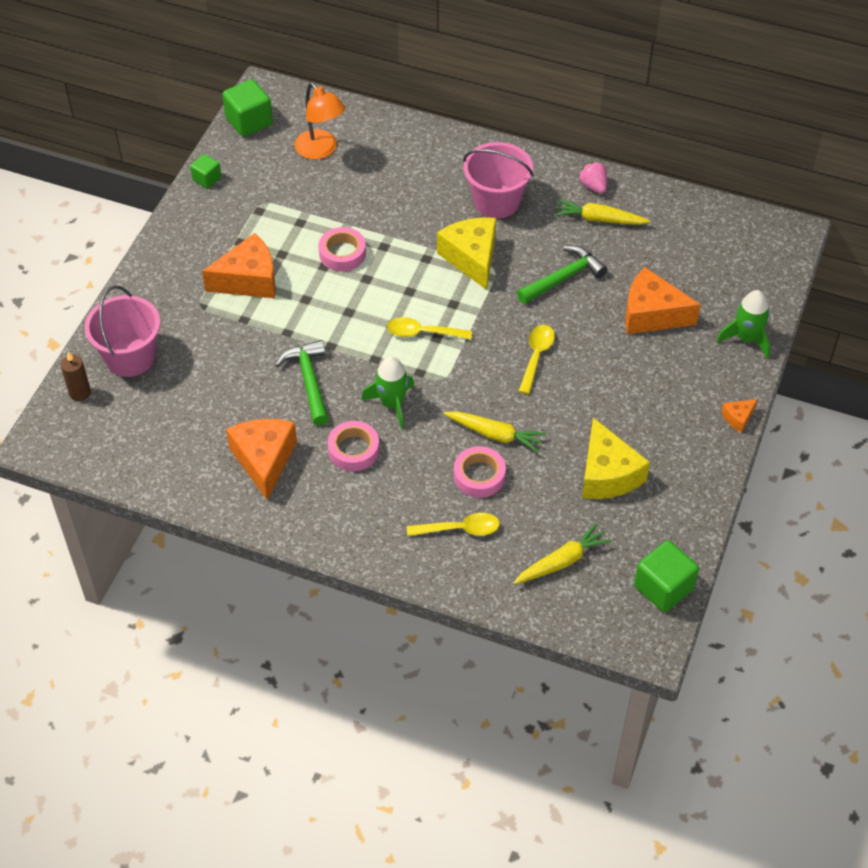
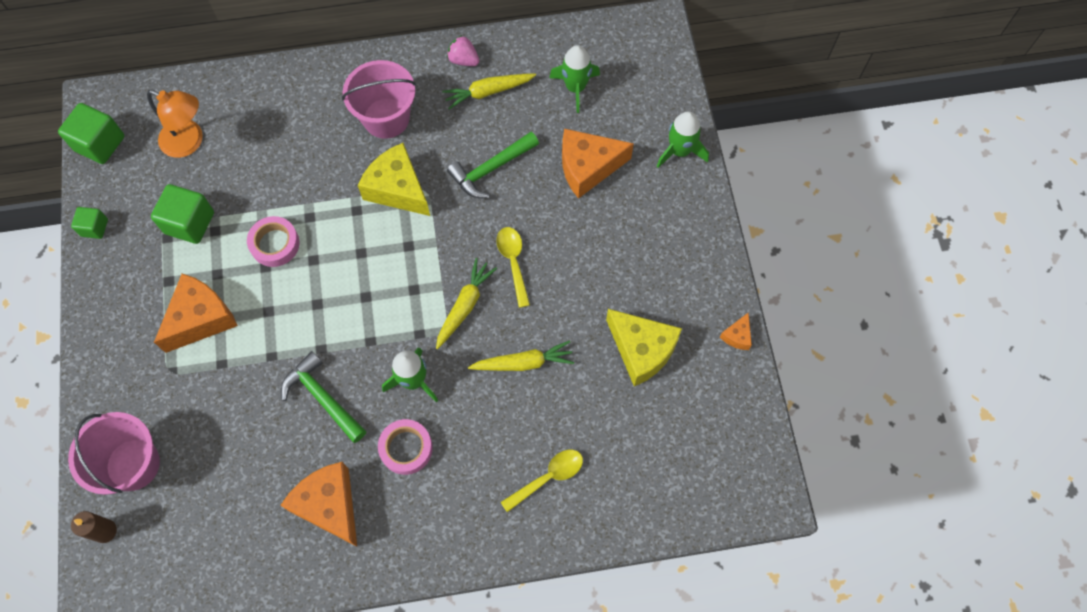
camera: 30 degrees left, 15 degrees up
(422, 333) = (398, 291): yellow spoon -> none
(479, 476) = (533, 413): pink tape -> none
(562, 561) = (653, 459): yellow carrot -> yellow carrot (464, 306)
(563, 278) = (491, 169): green hammer -> green hammer turned 150 degrees counterclockwise
(663, 588) = (751, 437): green cube -> green cube (189, 223)
(681, 248) = (575, 87): none -> green rocket
(738, 418) = (717, 234): orange cheese -> orange cheese (737, 336)

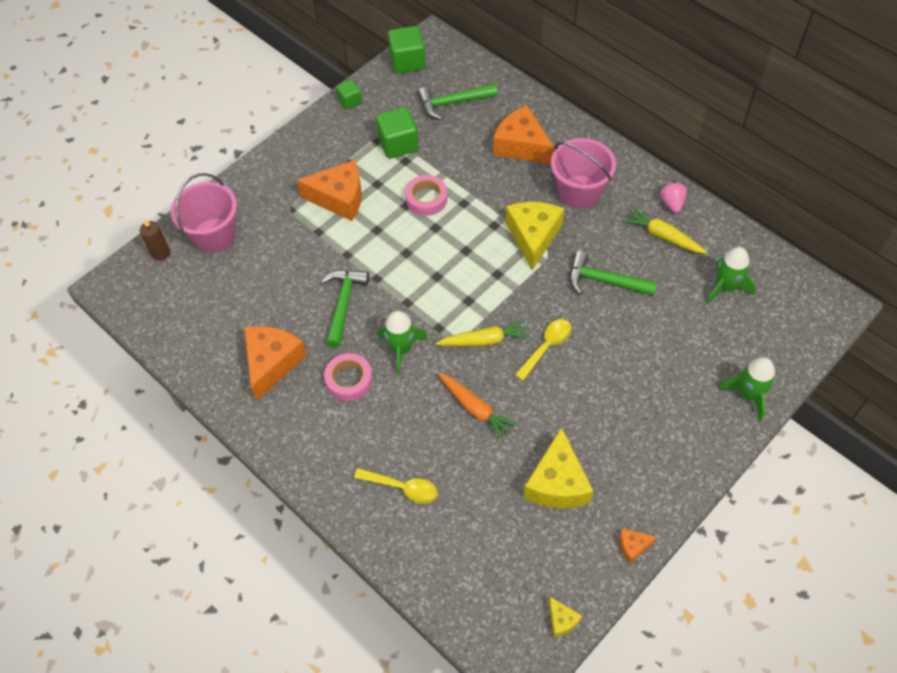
camera: 55 degrees right, 10 degrees down
(189, 142) = (453, 103): orange lamp -> green hammer
(523, 362) = (475, 409): yellow carrot -> orange carrot
(588, 167) = (669, 341): orange cheese -> orange cheese (521, 146)
(756, 436) = (561, 620): none -> yellow cheese

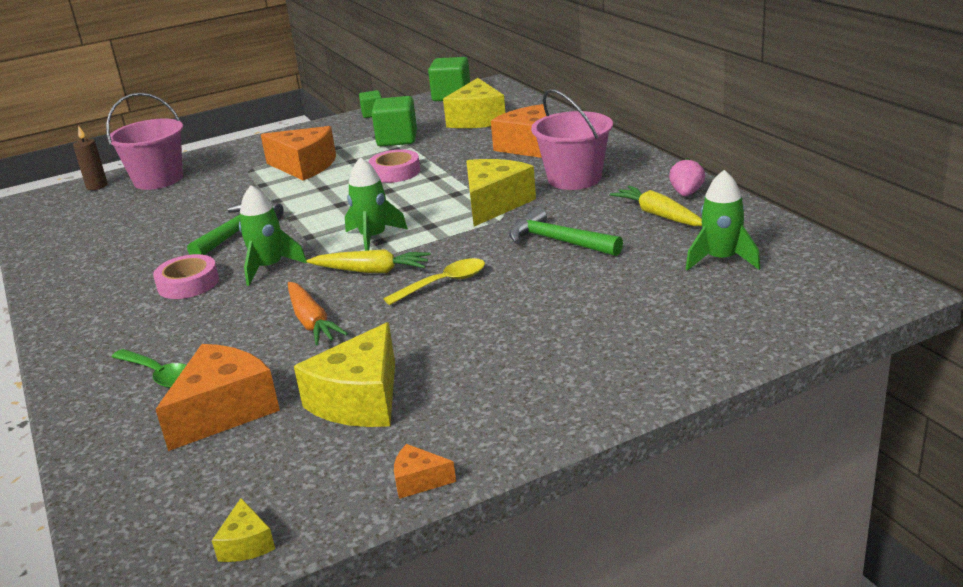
camera: 20 degrees right, 30 degrees down
(272, 363) = (121, 263): orange cheese -> orange cheese (224, 411)
(402, 488) = (160, 375): yellow spoon -> green spoon
(453, 103) = (477, 119): green hammer -> yellow cheese
(749, 394) = (701, 354): green rocket -> green rocket (373, 238)

